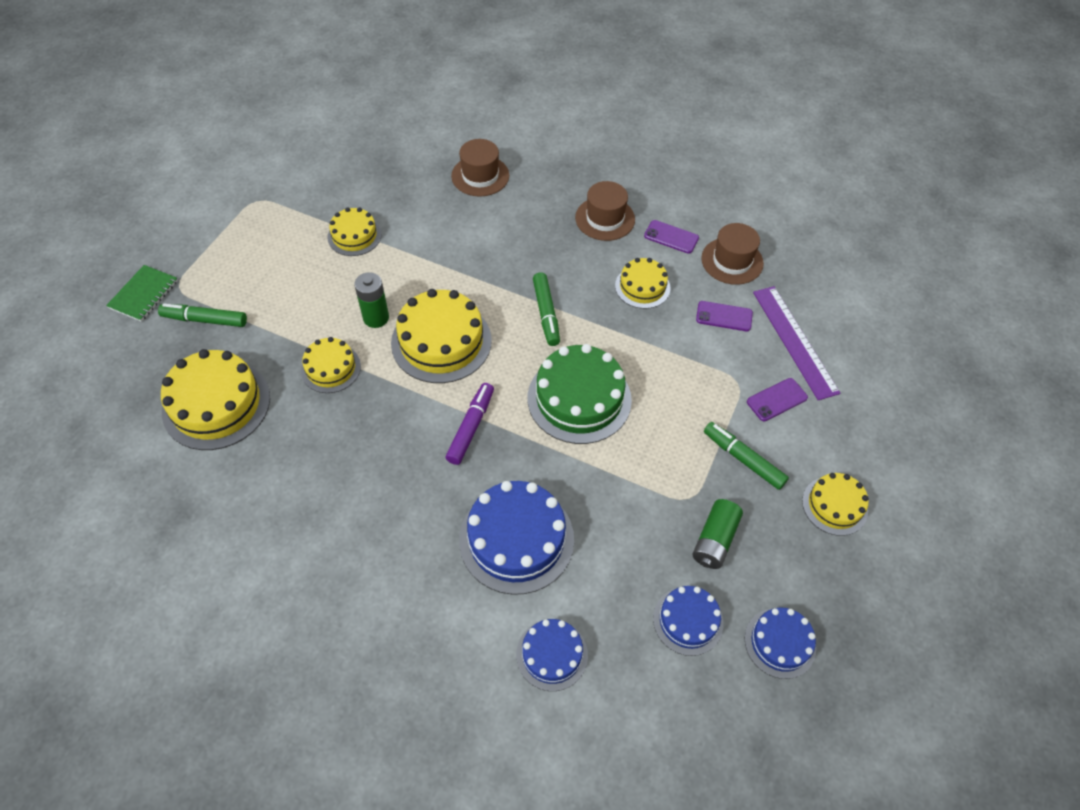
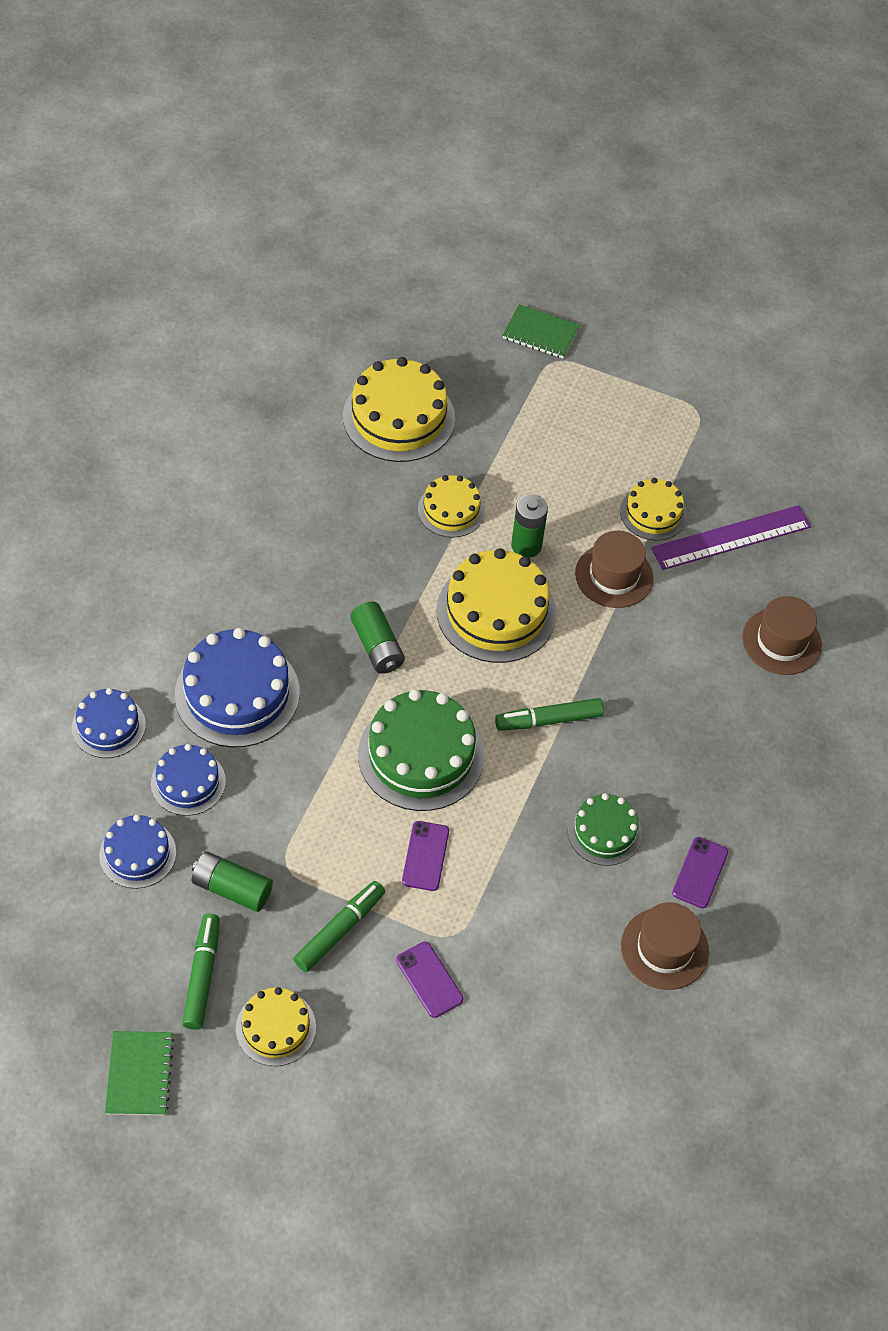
camera: 85 degrees right, 0 degrees up
(205, 320) = (510, 391): green marker -> green marker (202, 975)
(471, 427) = (377, 646): purple marker -> green battery
(605, 218) = (723, 790): brown hat -> brown hat (614, 576)
(642, 287) = (604, 832): yellow cake -> green cake
(724, 316) = (562, 929): purple phone -> purple phone (425, 856)
(780, 643) = (108, 943): blue cake -> blue cake (188, 782)
(795, 341) = (527, 1015): purple ruler -> purple ruler (731, 538)
(895, 610) = (140, 1074): none -> green notebook

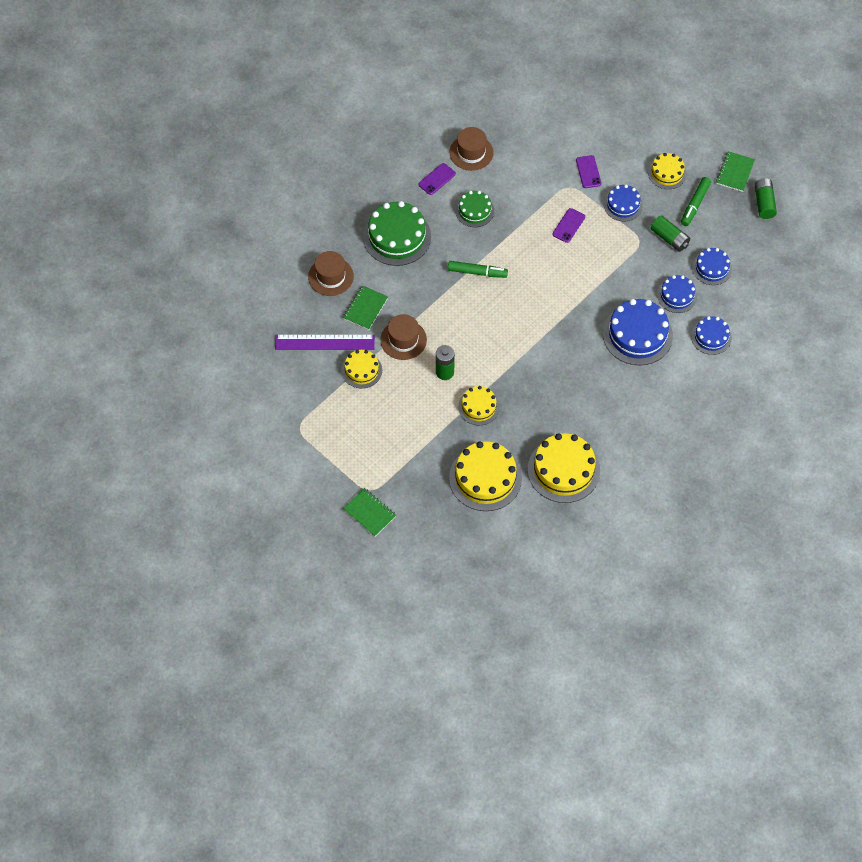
camera: 155 degrees left, 5 degrees up
(340, 930) = (623, 205): green marker -> blue cake
(377, 646) = (553, 338): green battery -> green battery (764, 203)
(421, 755) = (551, 274): green cake -> green cake (397, 237)
(496, 612) = (479, 338): yellow cake -> yellow cake (563, 470)
(699, 606) = (365, 308): none -> green notebook

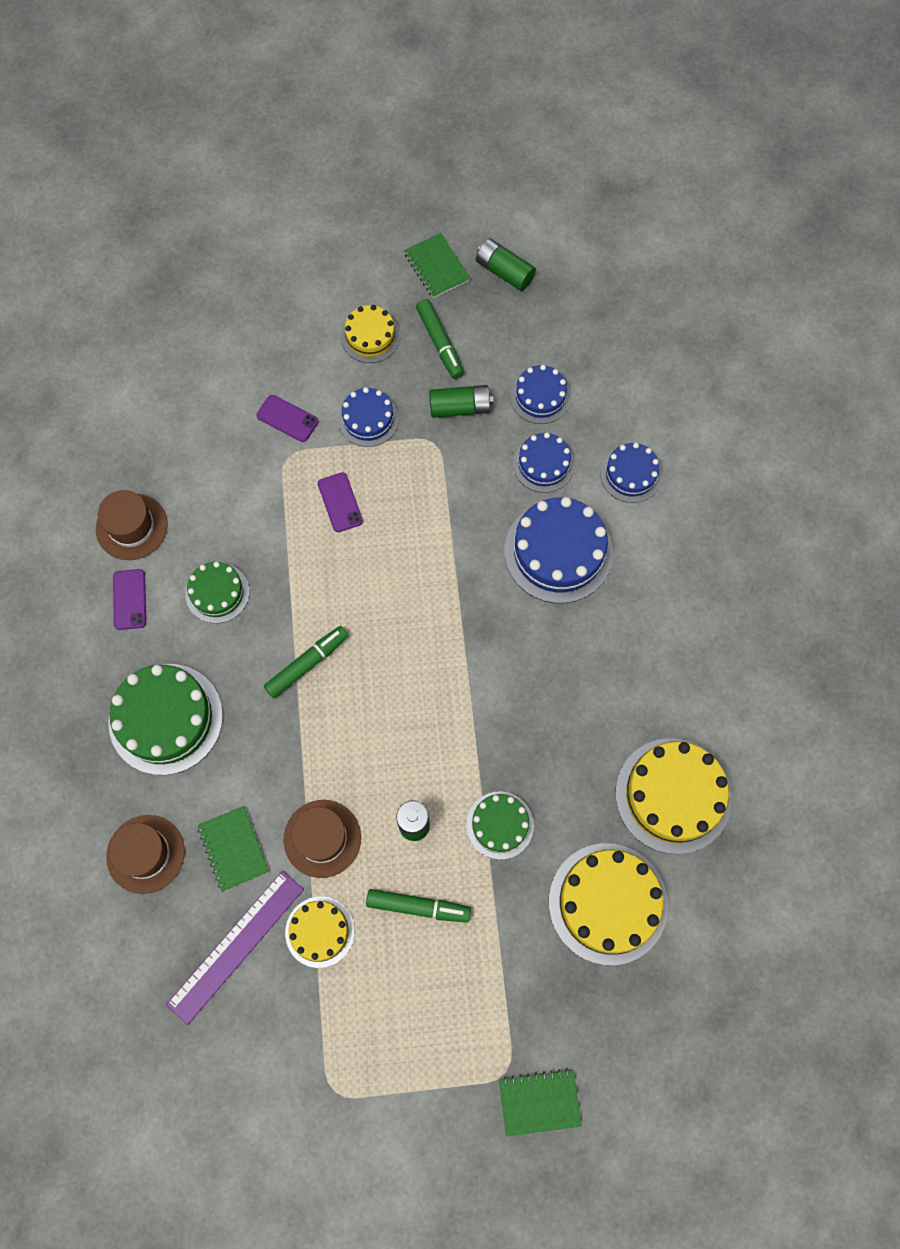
camera: 50 degrees left, 10 degrees up
(409, 401) = (418, 907): none -> green marker
(478, 407) = (499, 825): yellow cake -> green cake

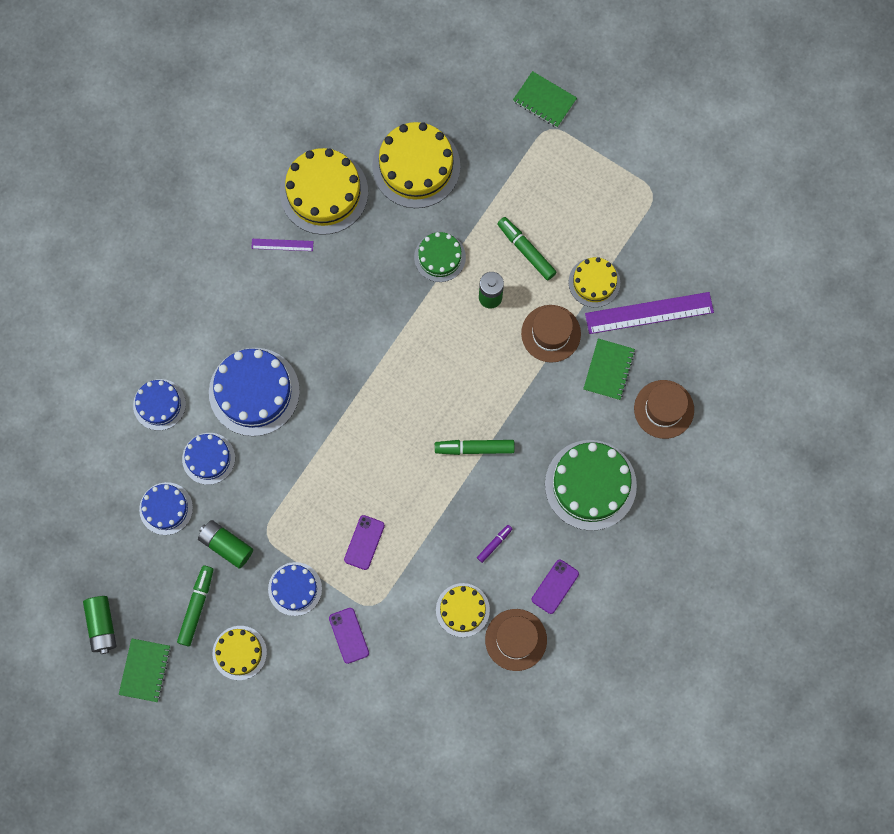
camera: 140 degrees left, 5 degrees up
(201, 514) = (462, 610): none -> yellow cake
(217, 593) = (494, 544): green cake -> purple marker
(662, 708) = (282, 245): none -> purple ruler

